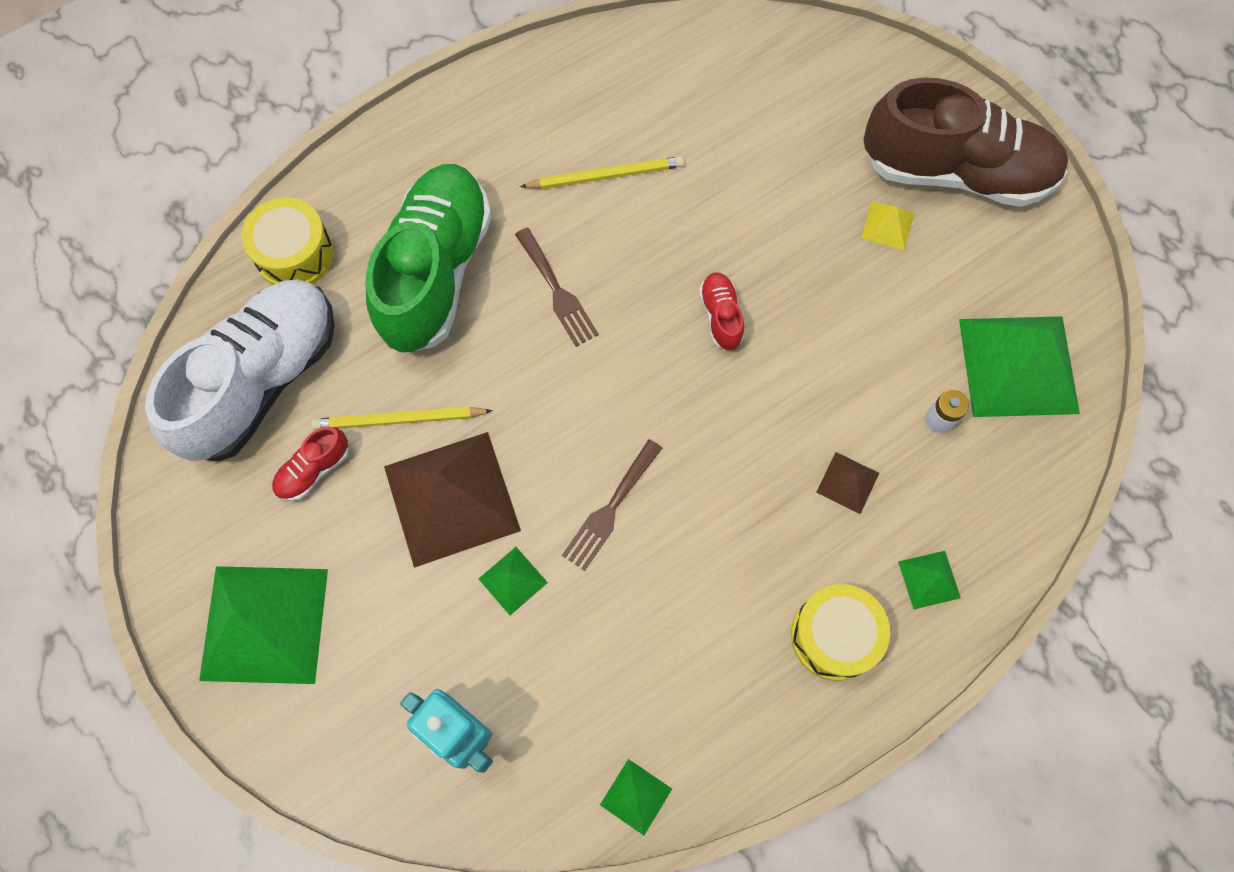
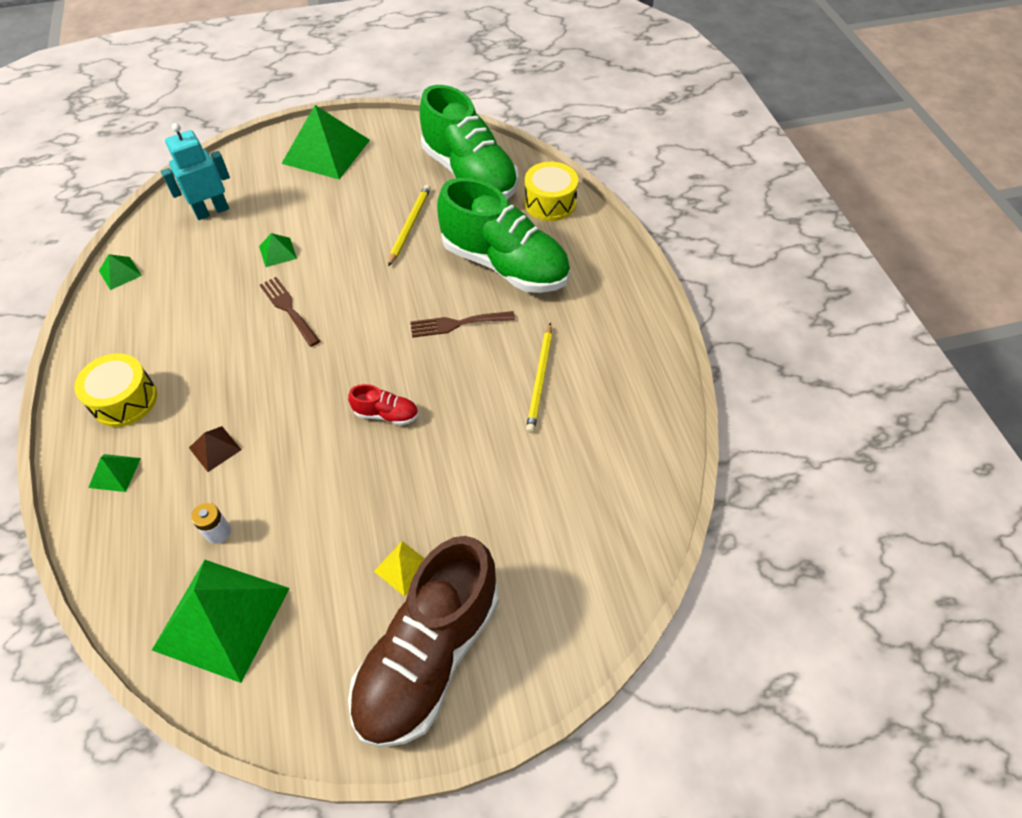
camera: 110 degrees right, 15 degrees down
(262, 381) = (469, 174): white shoe -> green shoe
(314, 470) = (400, 184): red shoe -> none
(451, 498) = (345, 237): brown pyramid -> none

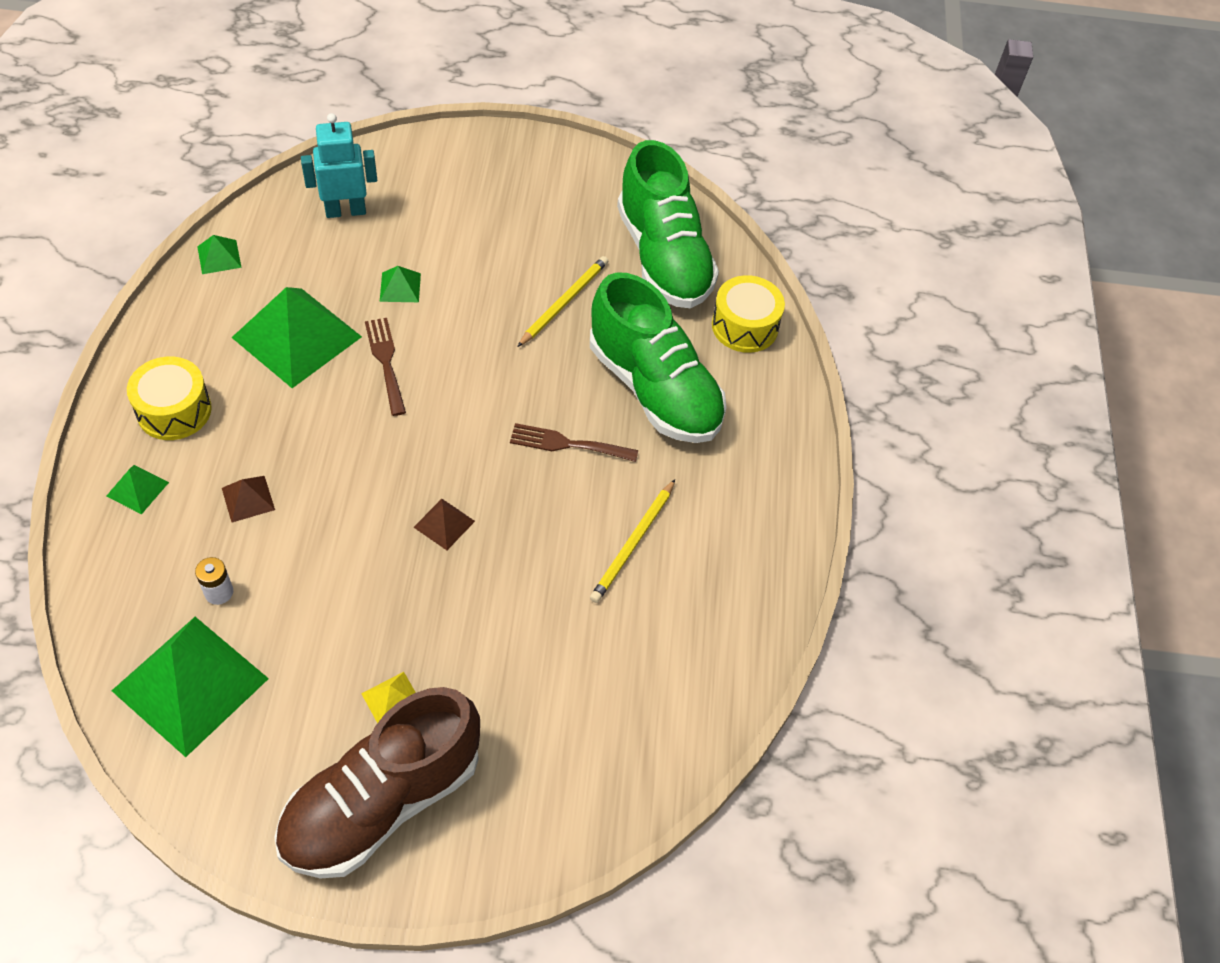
camera: 15 degrees right, 0 degrees up
(326, 151) = (505, 173): green pyramid -> green pyramid (297, 337)
(386, 414) = (444, 524): red shoe -> brown pyramid

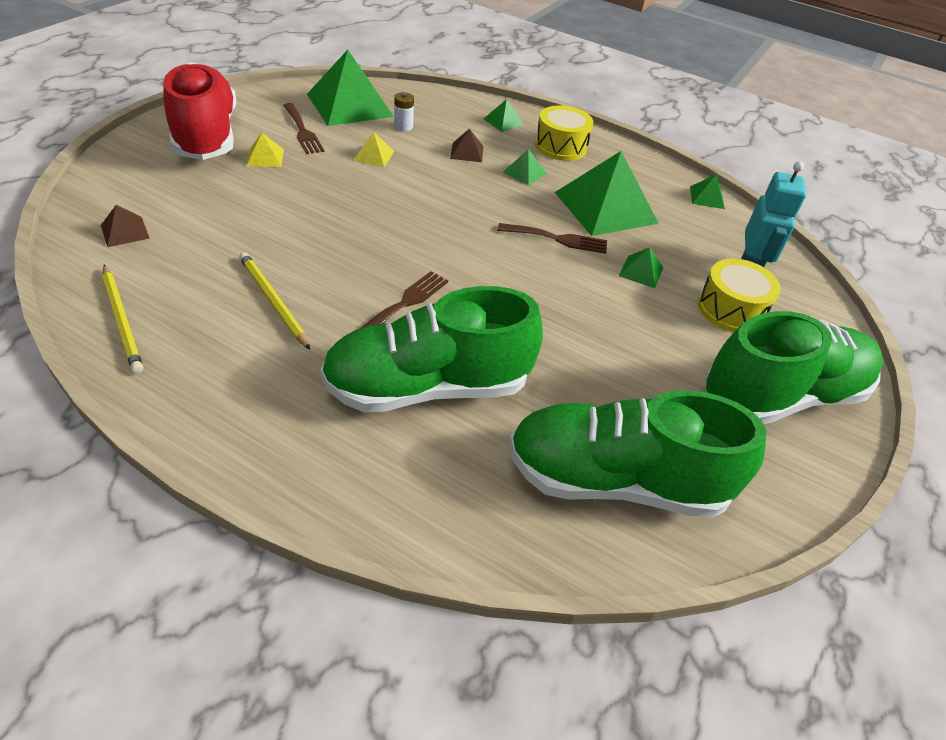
camera: 115 degrees right, 10 degrees down
(264, 427) = (524, 173): none -> green pyramid
(301, 698) = (302, 131): none -> brown fork
(317, 589) = (373, 156): none -> yellow pyramid
(382, 802) = (206, 136): brown shoe -> red shoe
(444, 524) = (379, 217): brown pyramid -> brown pyramid (124, 231)
(511, 178) = (782, 396): none -> green shoe
(564, 302) = (578, 367): yellow pencil -> yellow pencil (122, 320)
(744, 326) = (469, 512): yellow drum -> yellow drum (731, 309)

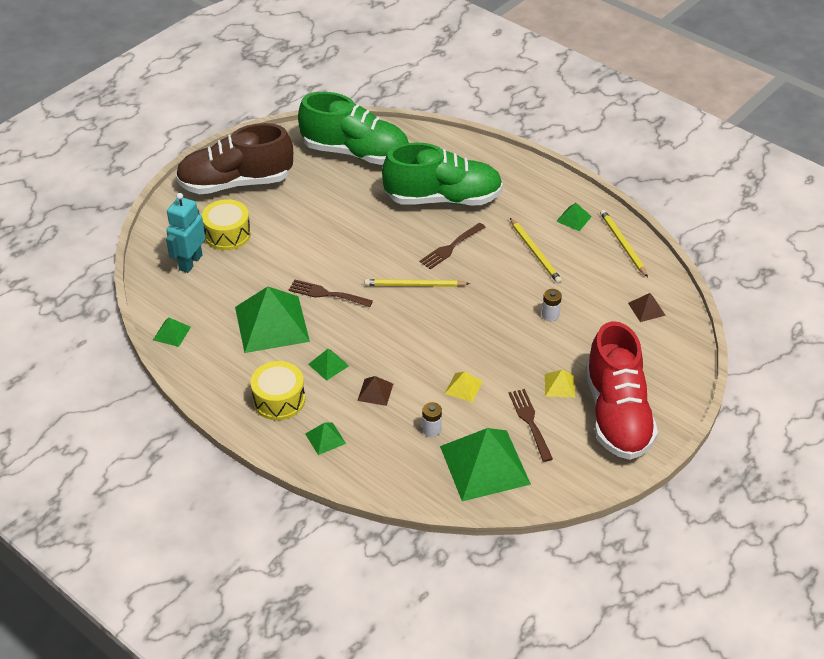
camera: 165 degrees left, 0 degrees up
(264, 222) = (550, 315): none -> white battery
(448, 252) = (414, 285): none -> yellow pencil
(641, 271) = (275, 264): green pyramid -> green pyramid (573, 219)
(782, 396) = (235, 183): green shoe -> brown shoe

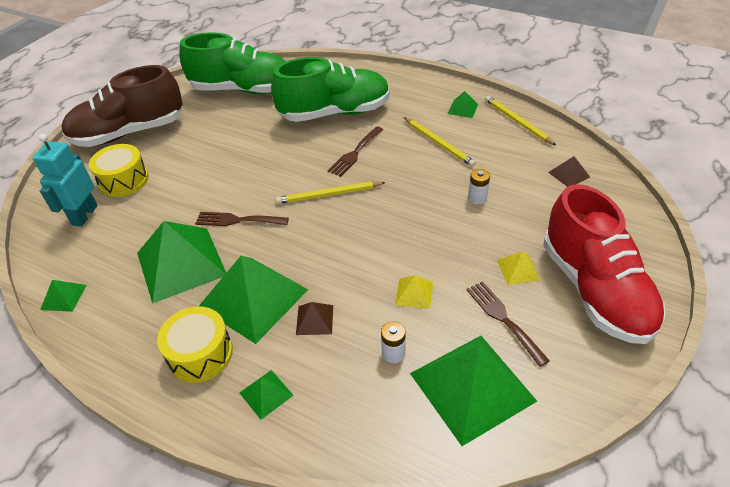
camera: 10 degrees left, 0 degrees up
(328, 365) = (253, 298): green pyramid -> green pyramid, size x2.28

